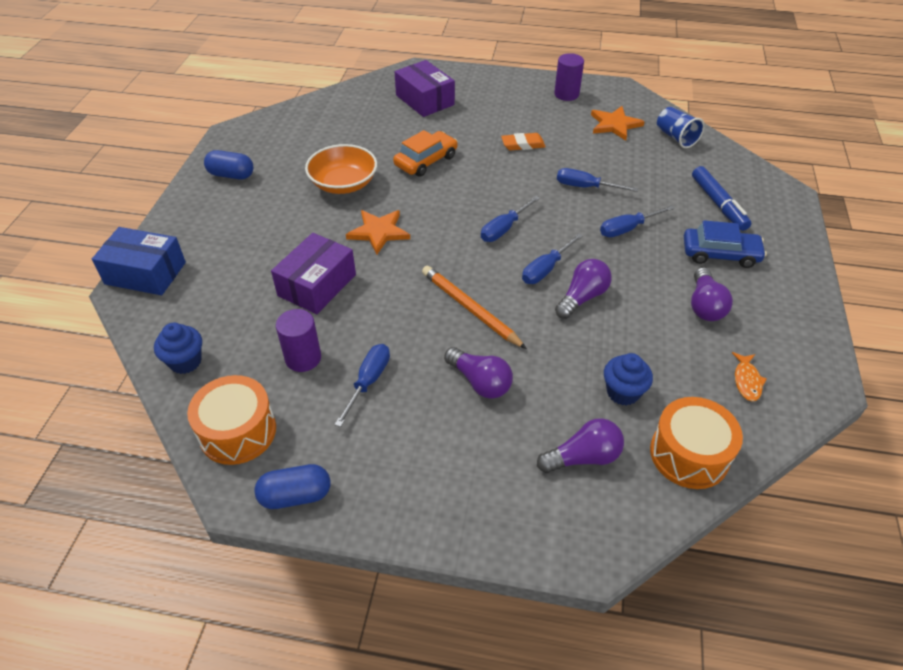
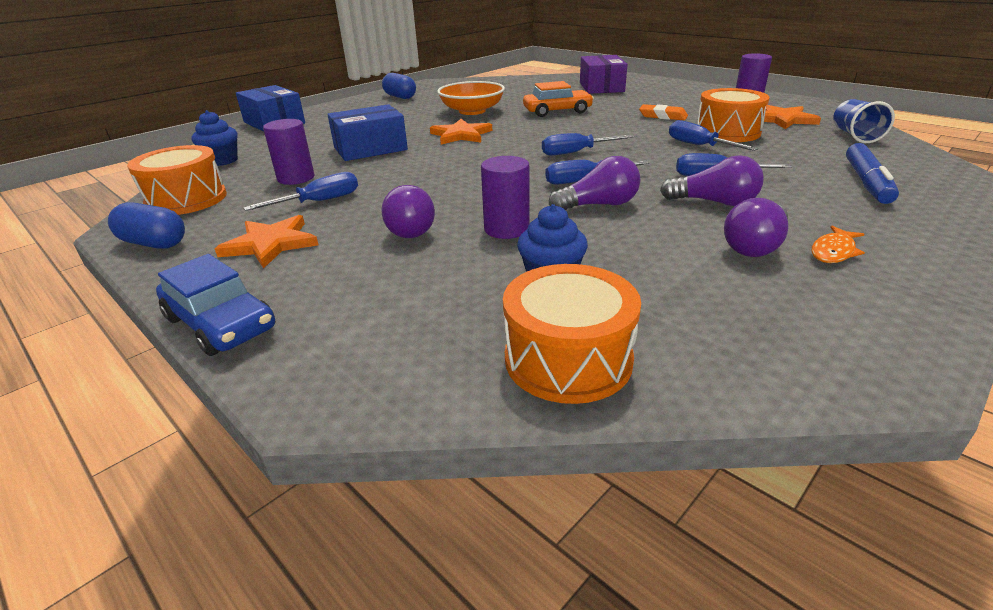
camera: 35 degrees right, 15 degrees down
(317, 285) = (370, 148): purple box -> blue box
(396, 449) = (271, 244): none -> orange star
(470, 308) = (472, 186): orange pencil -> none
(548, 353) = (506, 229): none -> purple cylinder
(583, 457) = (429, 311): purple light bulb -> purple light bulb (714, 202)
(590, 158) = (727, 132): none -> orange drum
(720, 254) = (827, 215): blue car -> blue car (220, 323)
(746, 381) = (746, 323): orange fish -> orange fish (833, 251)

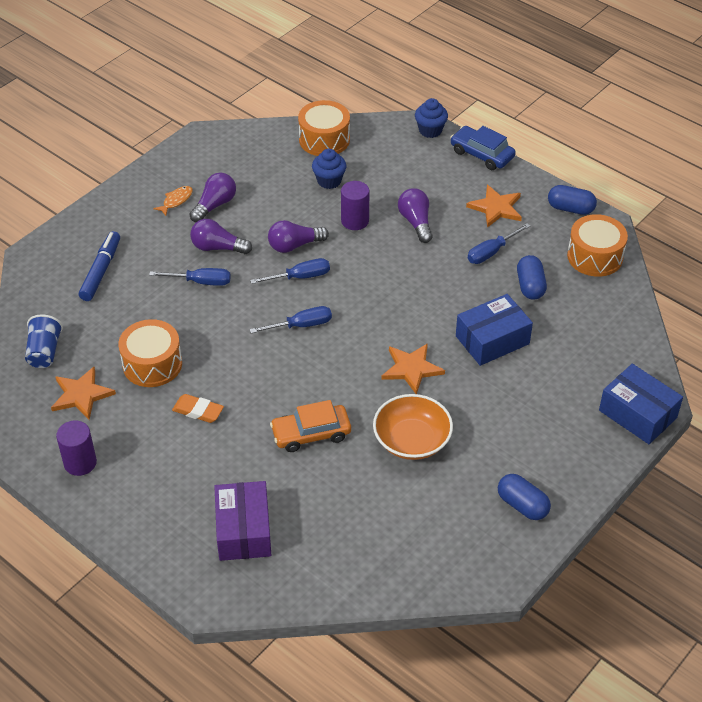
camera: 175 degrees right, 15 degrees up
(222, 161) = (619, 318): blue cupcake -> blue cupcake (430, 130)
(296, 178) = (530, 286): purple cylinder -> blue capsule
(698, 145) = (191, 335): blue screwdriver -> none

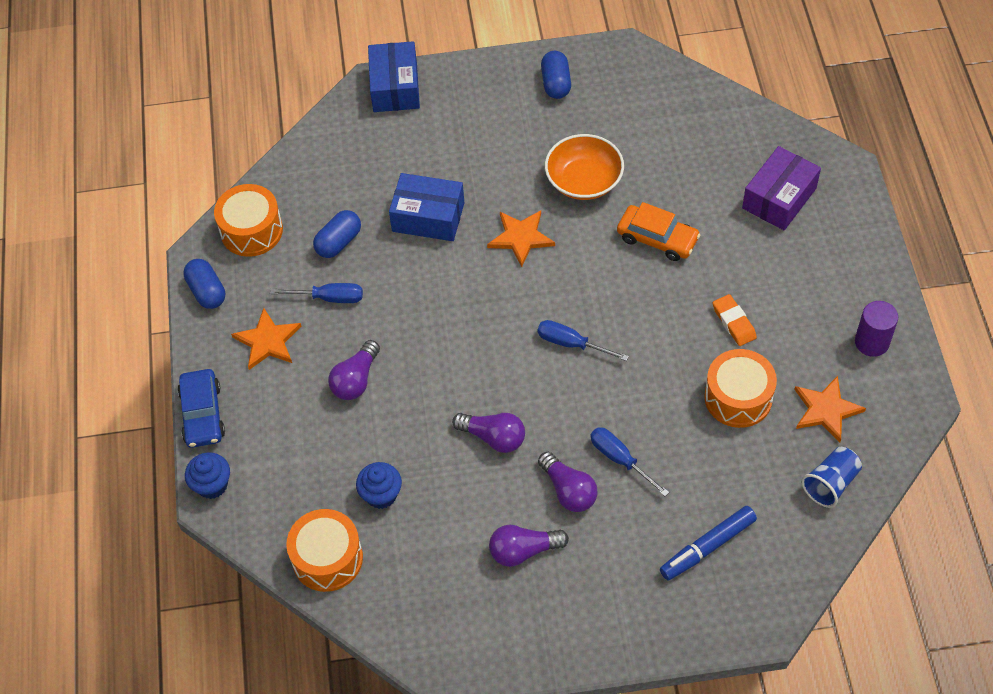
camera: 135 degrees left, 10 degrees up
(176, 201) = (557, 589): orange fish -> none
(300, 277) = (523, 396): blue screwdriver -> none
(355, 221) = (409, 424): purple cylinder -> none

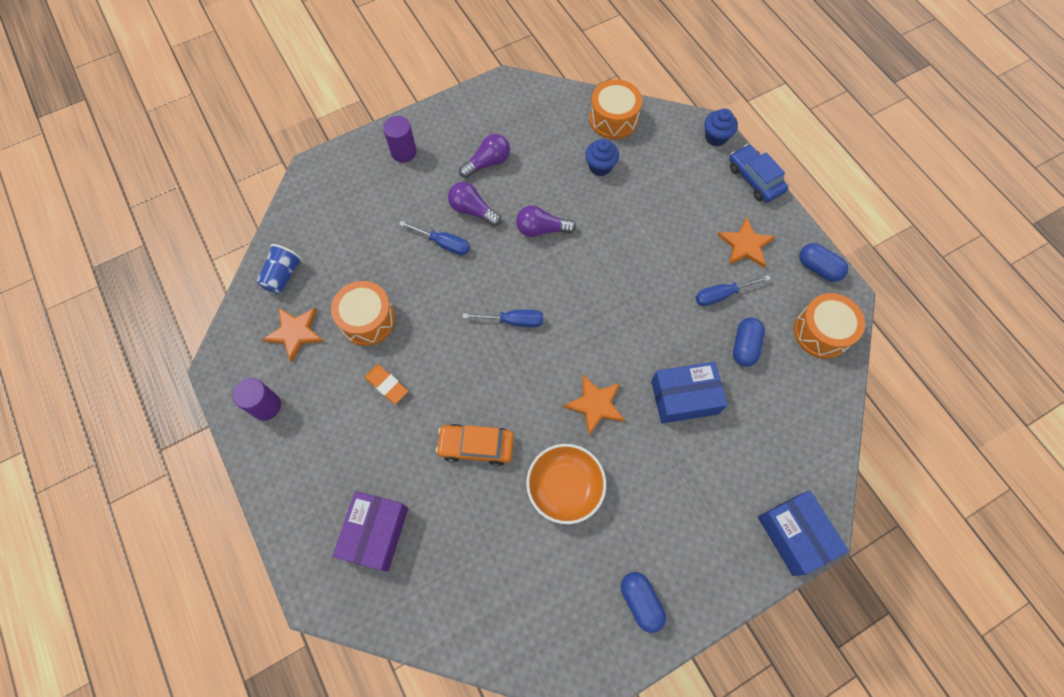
camera: 155 degrees right, 10 degrees up
(356, 380) = (663, 238): purple light bulb -> none
(631, 607) = (403, 152): none -> purple cylinder
(708, 547) = (363, 204): blue marker -> none

